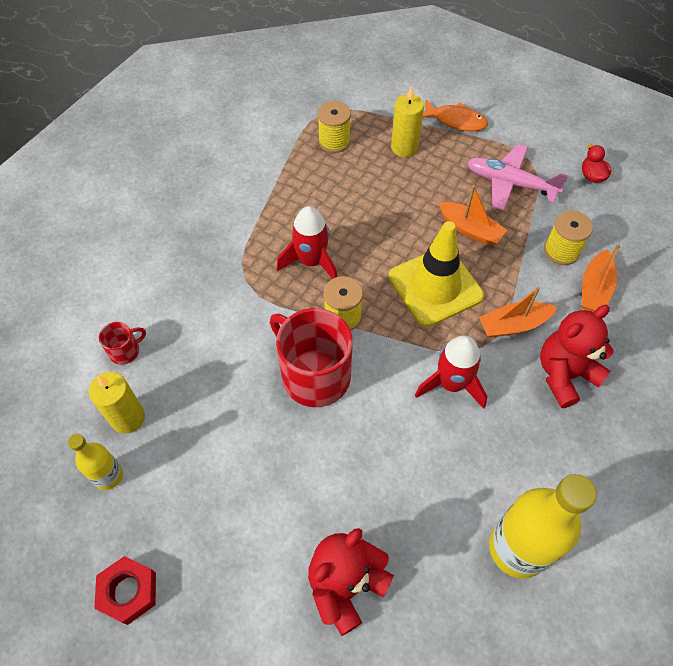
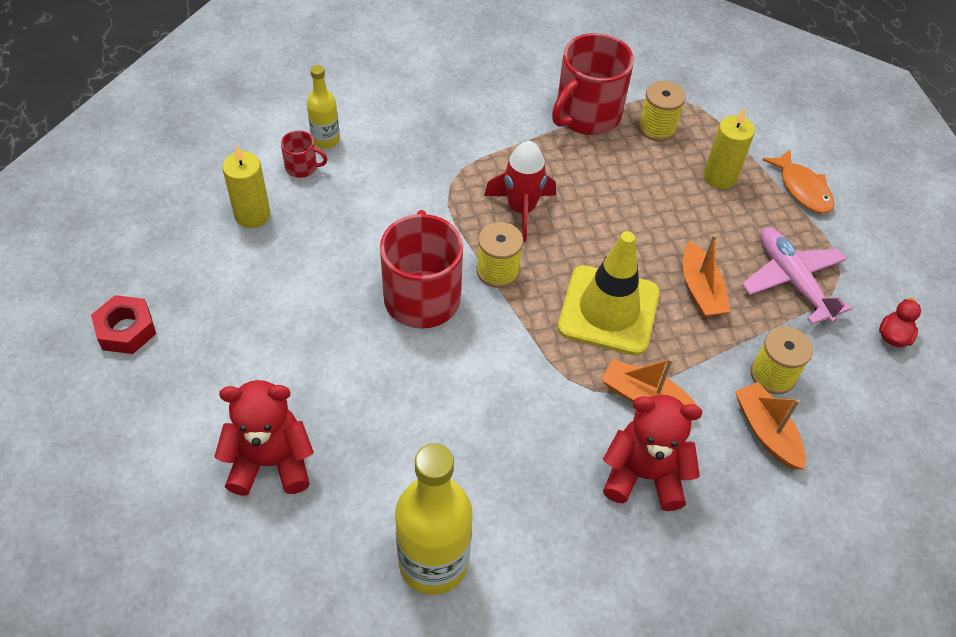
camera: 40 degrees right, 5 degrees down
(108, 476) = (197, 243): yellow bottle -> yellow bottle (325, 140)
(282, 164) = (586, 115): none -> red mug
(451, 384) = (529, 396): red rocket -> none
(594, 289) = (766, 432): orange boat -> orange boat turned 90 degrees clockwise

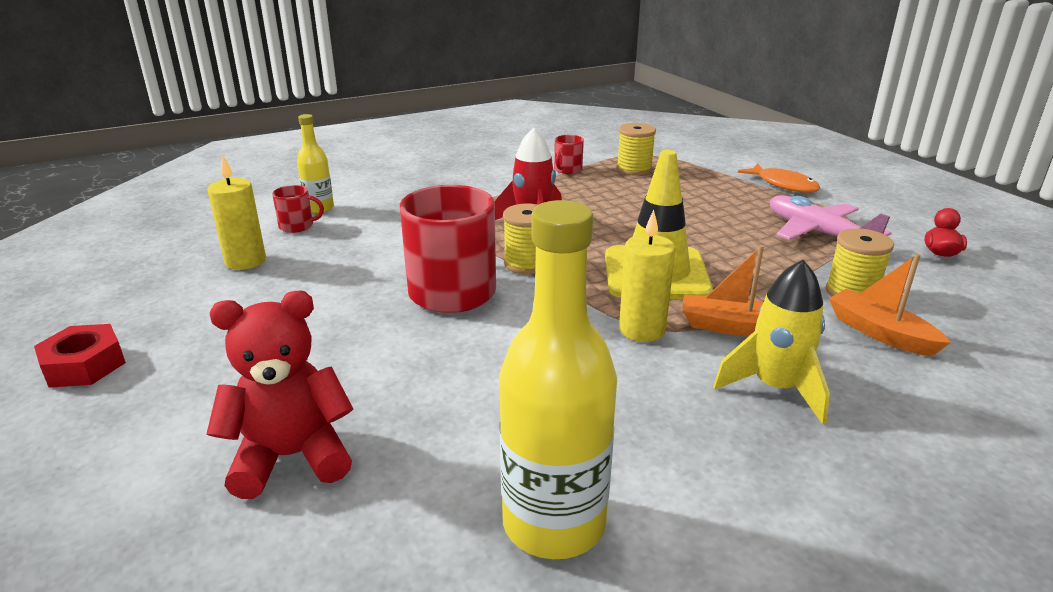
camera: 10 degrees left, 25 degrees down
(586, 115) = (567, 170): red mug -> red mug, size x0.45
(644, 475) = (775, 388): red teddy bear -> yellow rocket
(700, 289) = (737, 249): orange boat -> none
(719, 177) = (707, 187): yellow candle -> yellow candle (642, 330)

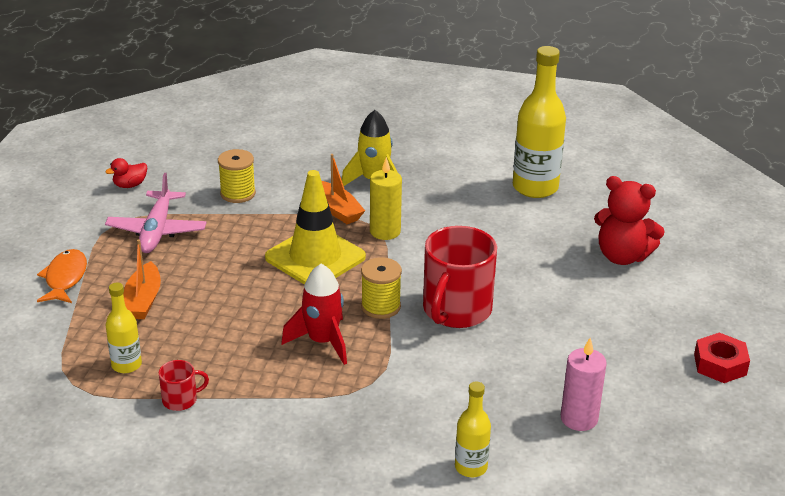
camera: 140 degrees left, 5 degrees up
(245, 261) = (579, 418): yellow candle -> pink candle
(297, 226) = (509, 447): red mug -> none
(634, 169) = (126, 365): yellow spool -> yellow bottle
(880, 333) = (275, 174): orange boat -> orange boat (143, 300)

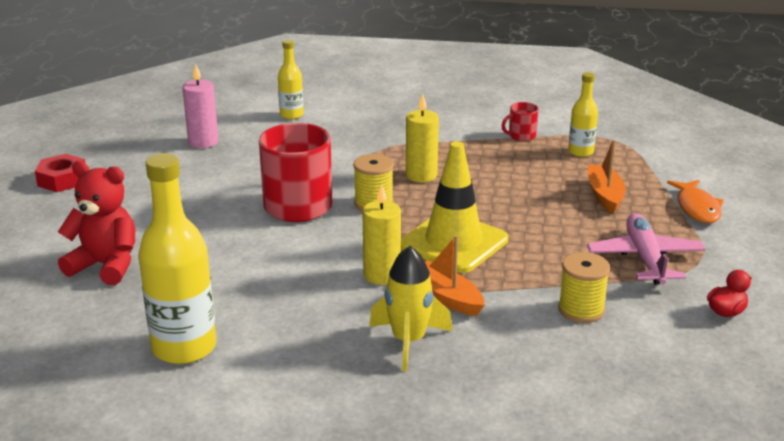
camera: 175 degrees right, 5 degrees down
(322, 342) = (421, 175): red rocket -> yellow candle

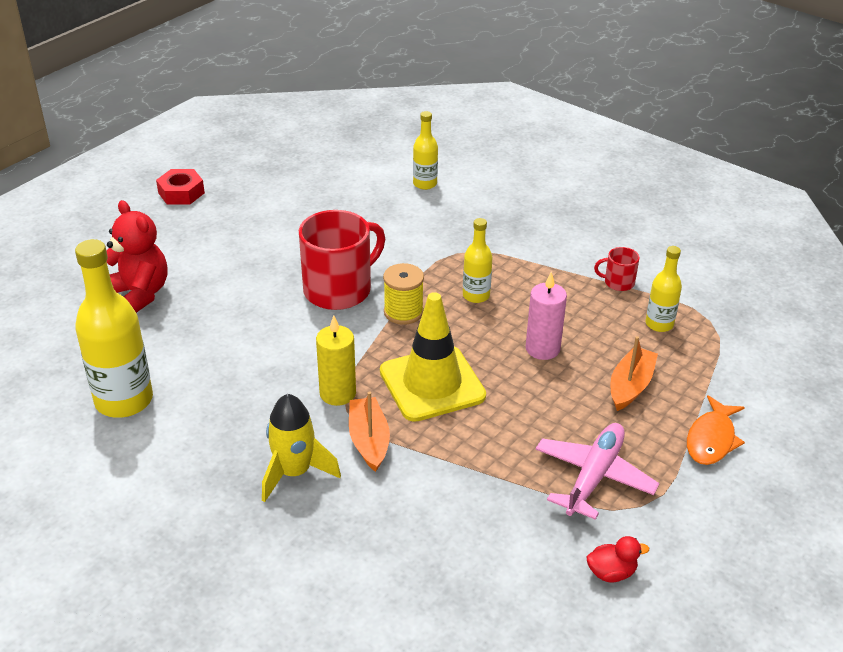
camera: 30 degrees right, 10 degrees up
(203, 142) = (323, 189): pink candle -> pink candle (542, 349)
(421, 175) = (476, 295): yellow candle -> yellow bottle
(581, 310) = (473, 507): yellow spool -> none

